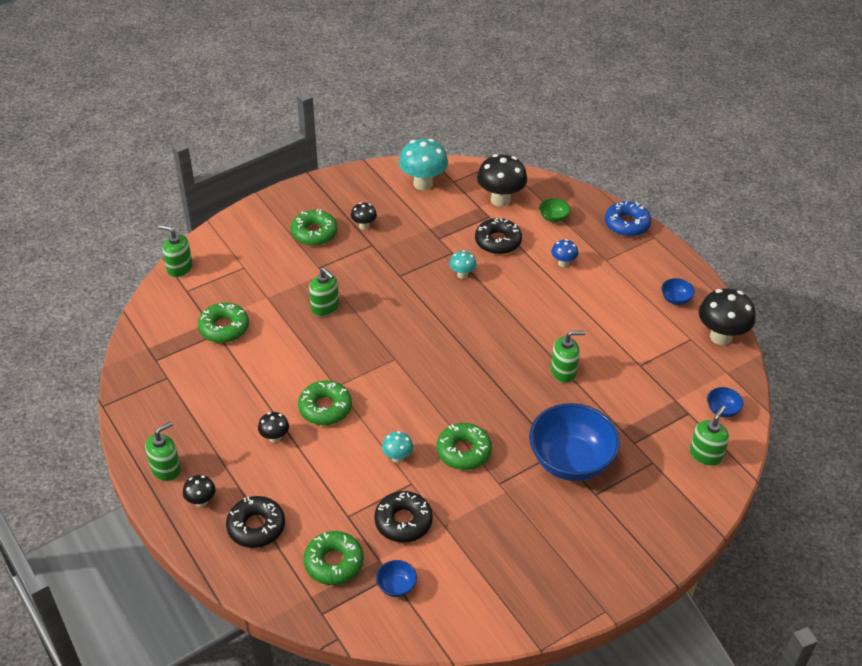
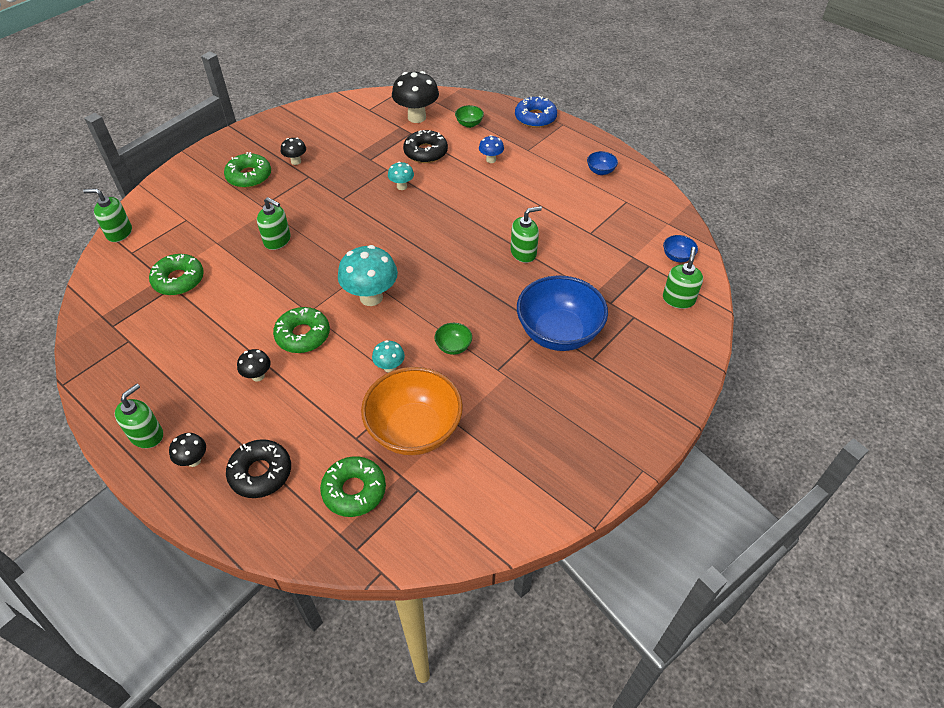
camera: 15 degrees left, 5 degrees up
(396, 586) = (427, 499): blue bowl -> none
(403, 521) = (414, 430): black donut -> orange bowl
(423, 184) = (341, 116): turquoise mushroom -> turquoise mushroom (371, 297)
(463, 451) = (453, 347): green donut -> green bowl
(720, 337) = (651, 194): black mushroom -> none

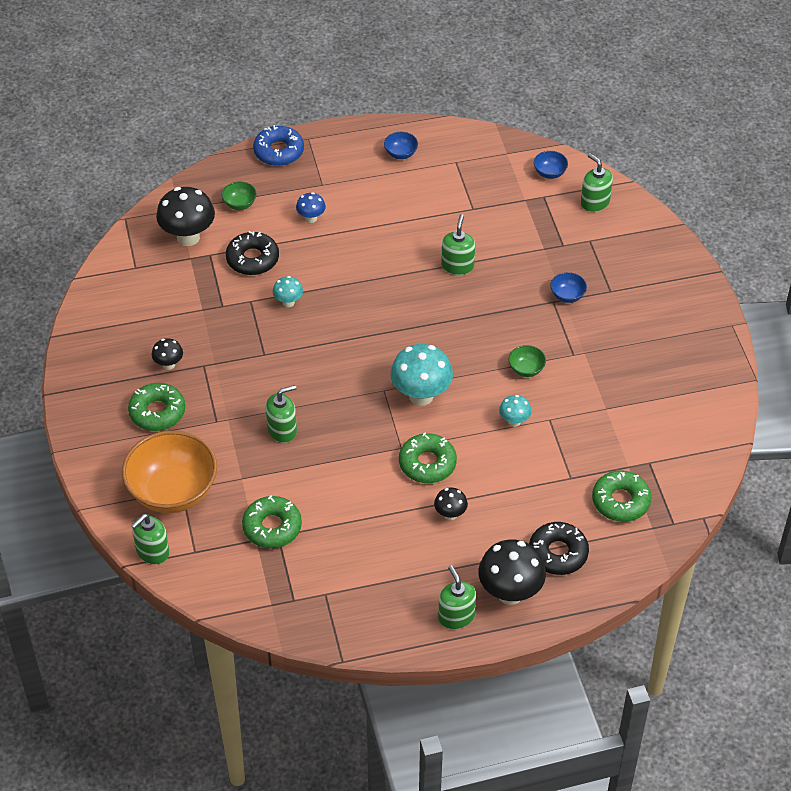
camera: 55 degrees left, 0 degrees up
(193, 460) = (510, 593): black mushroom -> black mushroom, size x1.94
(414, 430) = (592, 437): orange bowl -> orange bowl (173, 491)
(558, 333) = (567, 296): blue bowl -> blue bowl, size x0.42

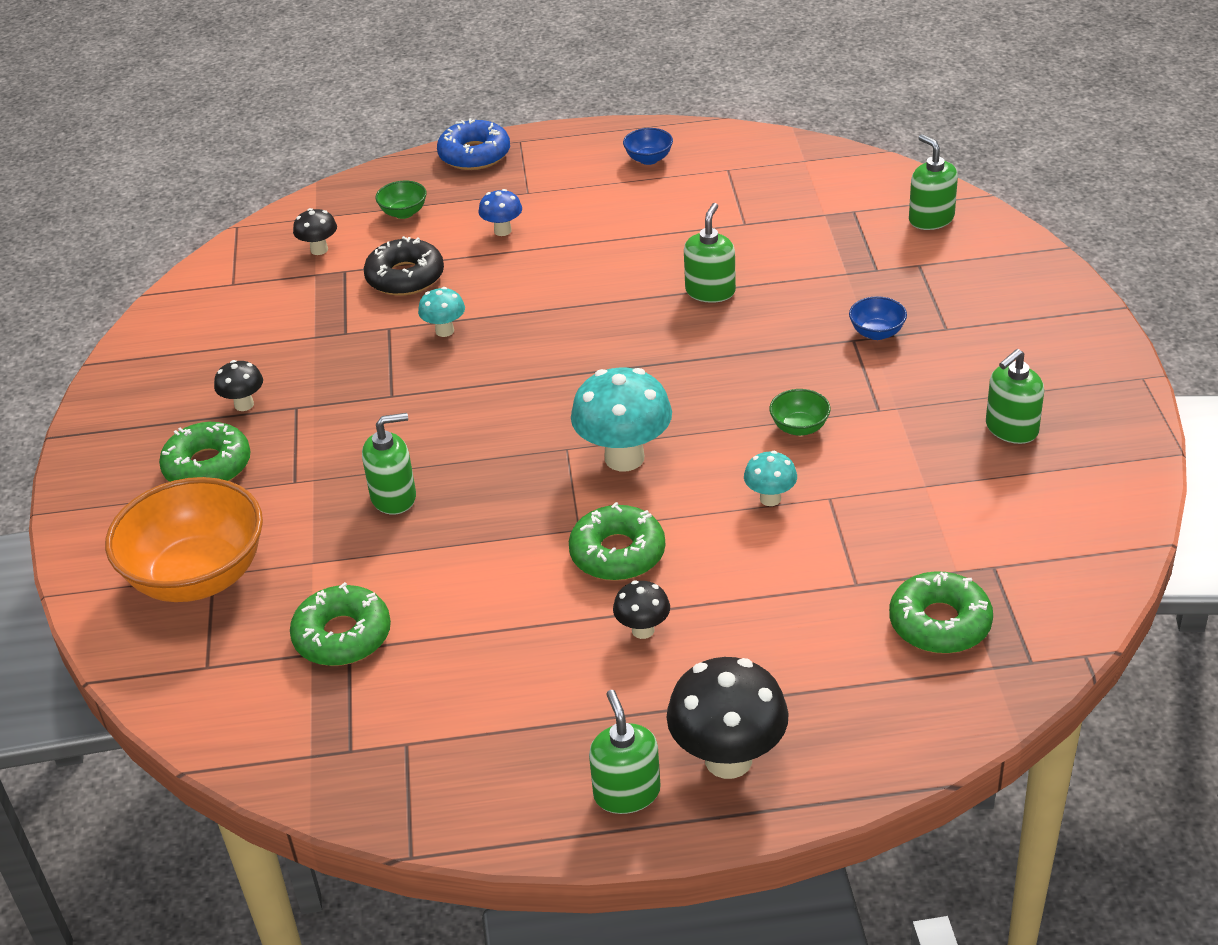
camera: 10 degrees right, 10 degrees down
(152, 552) = (138, 663): green soap dispenser -> green soap dispenser (1011, 429)
(188, 237) = (319, 250): black mushroom -> black mushroom, size x0.51
(549, 173) = (866, 183): blue bowl -> none
(558, 553) = (821, 699): black donut -> none

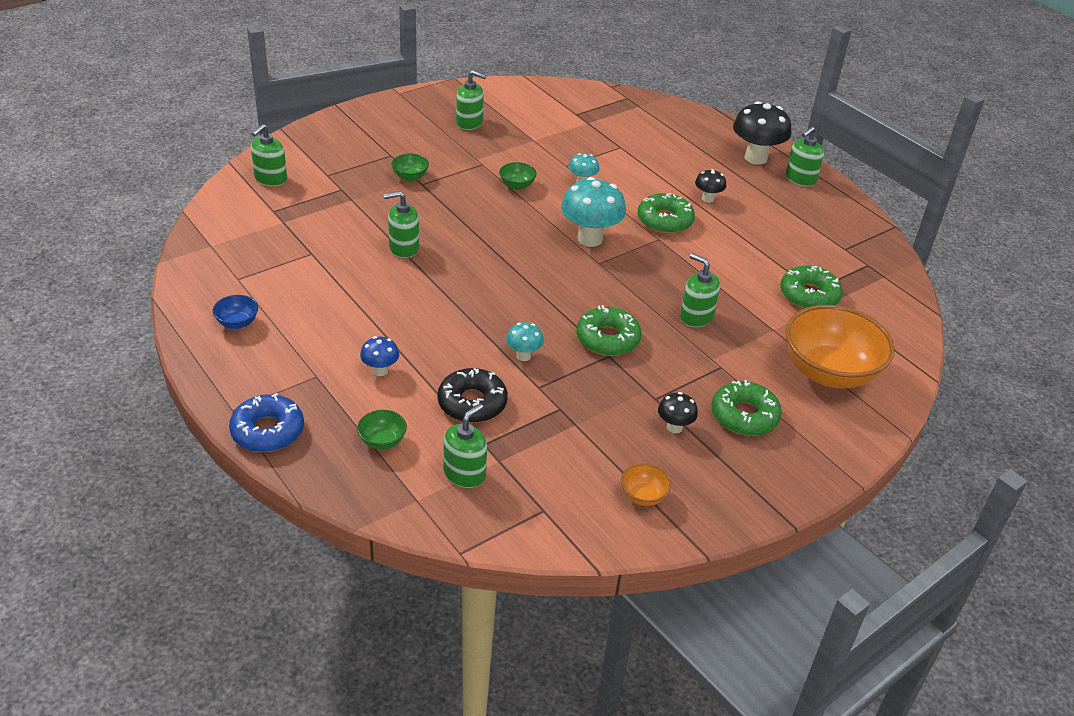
camera: 125 degrees left, 0 degrees up
(184, 349) = (643, 496): none -> orange bowl
(319, 250) = (464, 473): black mushroom -> green soap dispenser
(877, 333) = (410, 177): blue bowl -> green bowl
(939, 623) = (625, 121): green donut -> green donut (607, 339)

